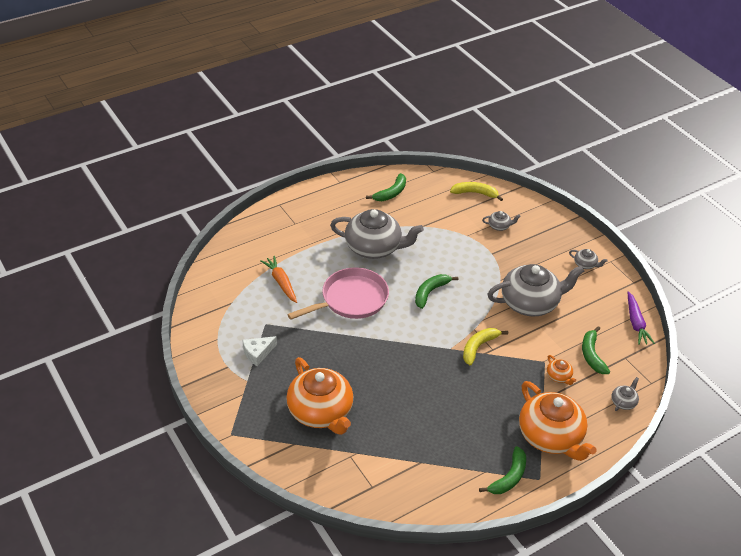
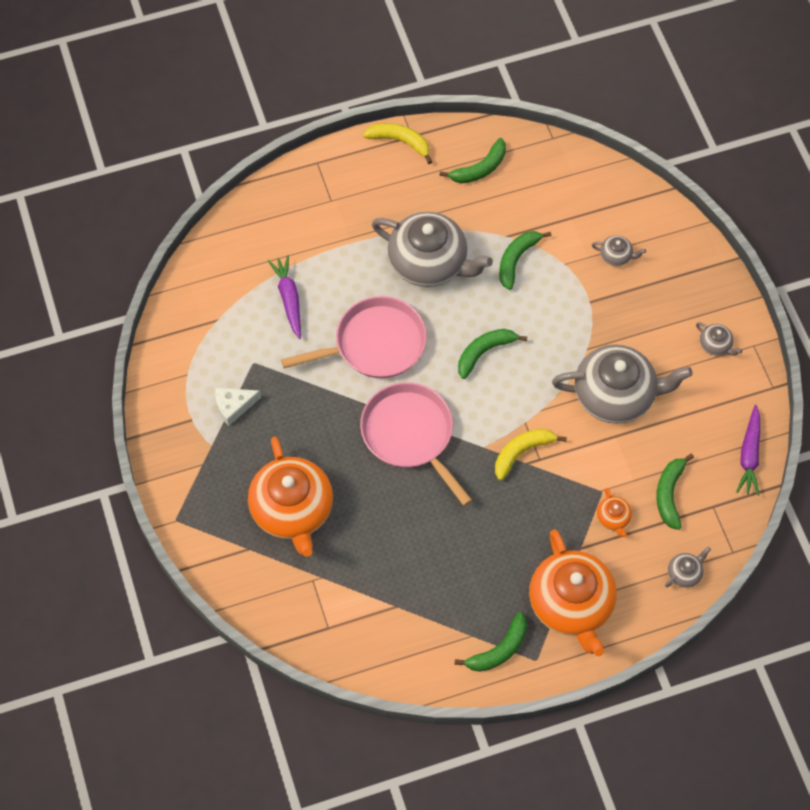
camera: 15 degrees right, 20 degrees up
(281, 282) = (289, 299): orange carrot -> purple carrot
(394, 349) = (410, 434): none -> pink pan
(433, 238) = (516, 260): none -> green banana
(475, 193) = (600, 190): yellow banana -> yellow banana (400, 142)

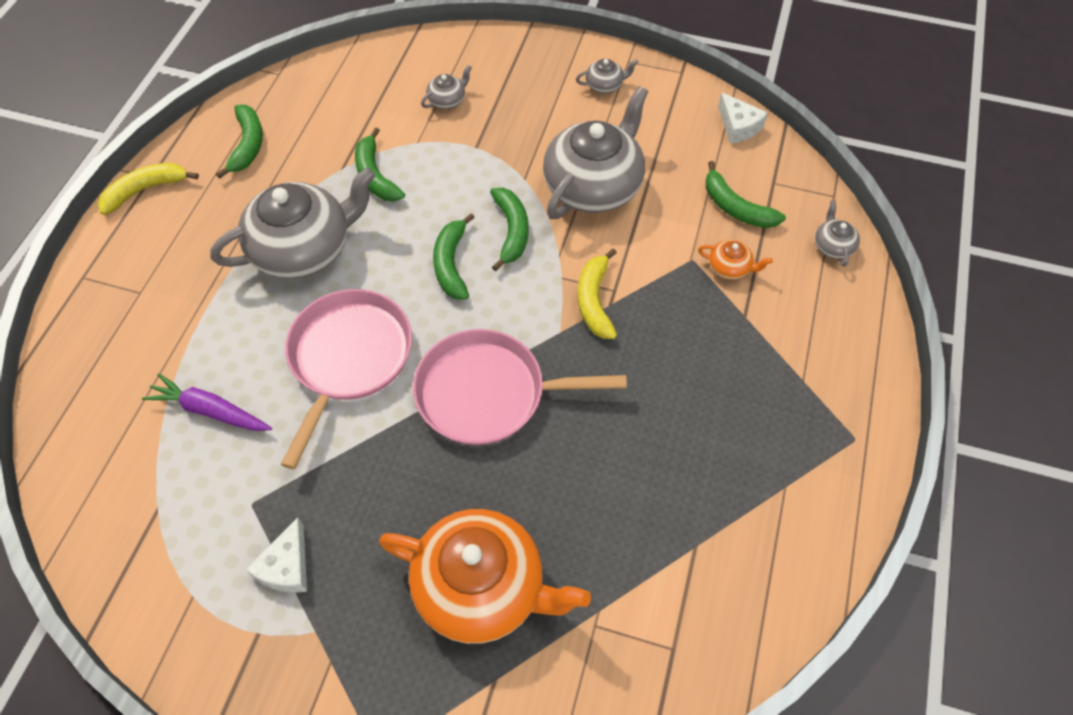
camera: 55 degrees left, 5 degrees down
(499, 649) = (820, 469): green banana -> green banana (511, 231)
(571, 604) = (806, 364): orange teapot -> none
(749, 455) = (738, 126): purple carrot -> white cheese

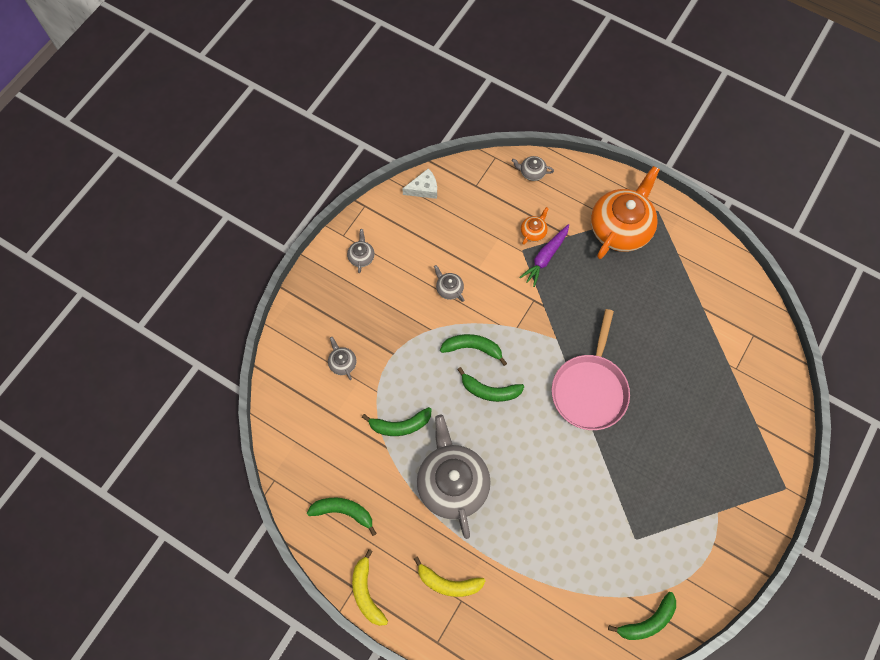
camera: 75 degrees left, 10 degrees up
(210, 410) = (566, 558): purple carrot -> purple carrot (545, 257)
(286, 566) = (678, 523): white cheese -> none
(349, 358) = (547, 467): pink pan -> none
(482, 587) = (707, 419): orange teapot -> orange teapot (620, 228)
(594, 186) = (449, 289): grey teapot -> grey teapot, size x0.41
(594, 301) = (539, 313): yellow banana -> yellow banana (448, 583)
(736, 207) = (489, 213): green banana -> green banana (647, 621)

